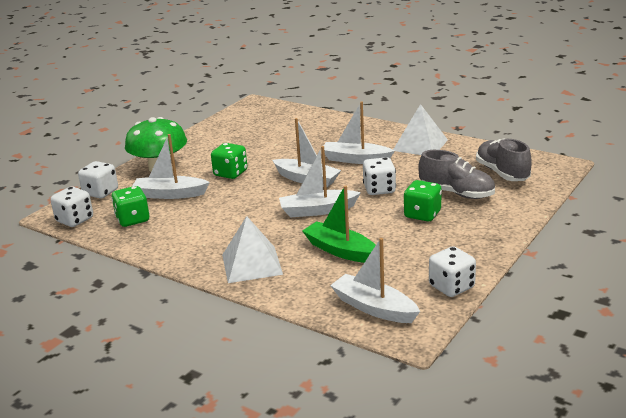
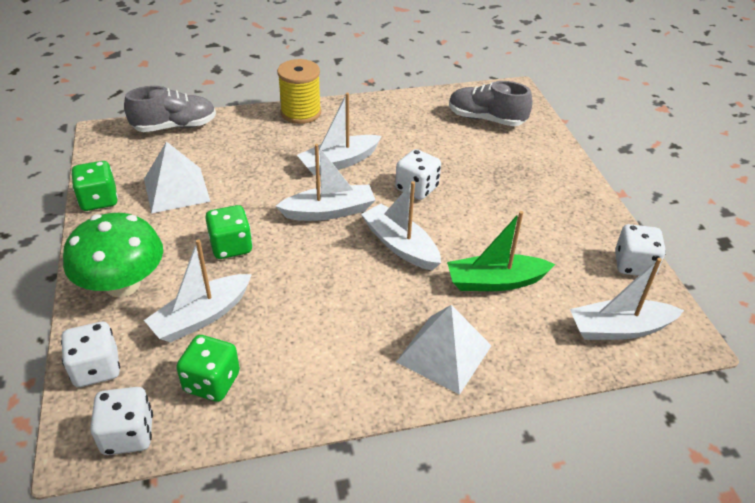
camera: 50 degrees left, 15 degrees up
(317, 210) = (400, 245): white boat -> white boat turned 105 degrees clockwise
(378, 128) = (301, 113): none -> yellow spool
(420, 145) = (372, 117): white pyramid -> white pyramid (176, 189)
(422, 214) = (495, 198): green dice -> green dice (99, 200)
(457, 193) = (486, 159): grey shoe -> grey shoe (175, 126)

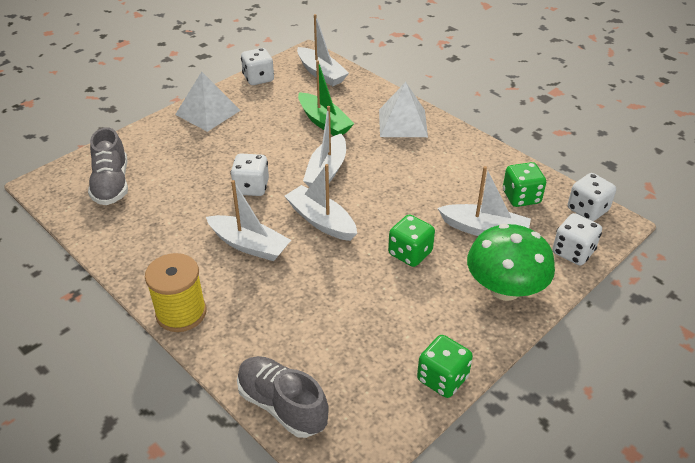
camera: 120 degrees left, 0 degrees up
(176, 189) = (378, 331): white pyramid -> white pyramid (208, 112)

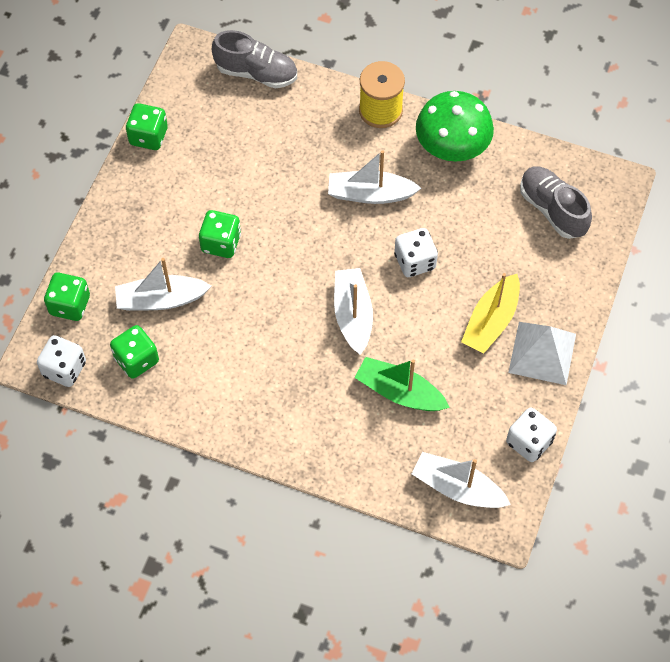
camera: 155 degrees right, 20 degrees up
(226, 137) = (491, 321): none -> yellow boat
(321, 221) = (321, 247): white boat -> none
(402, 123) = (308, 430): white pyramid -> none
(505, 289) = (123, 238): green mushroom -> green mushroom (452, 147)
(573, 252) = (70, 305): white dice -> green dice

